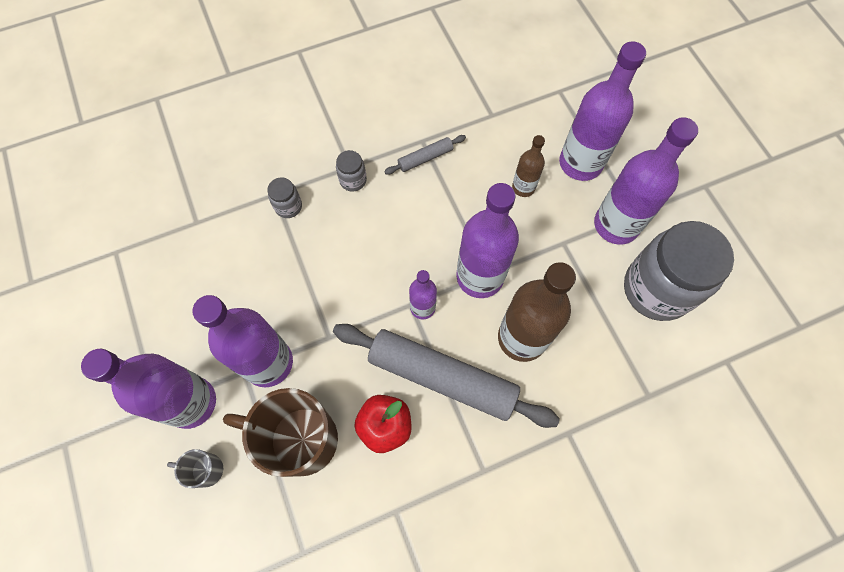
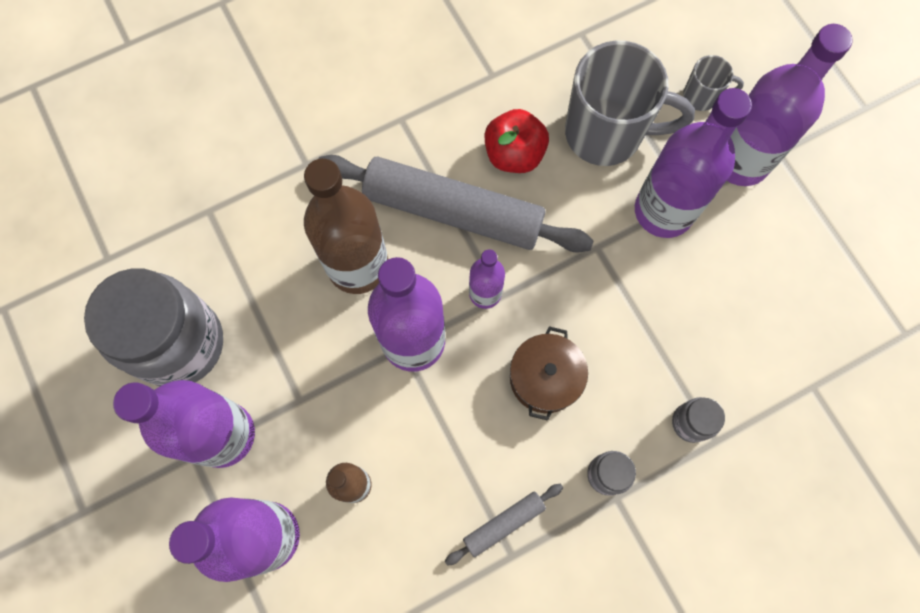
camera: 175 degrees right, 5 degrees up
(300, 439) = (606, 133): brown mug -> grey mug
(385, 243) = (545, 378): none -> brown pot

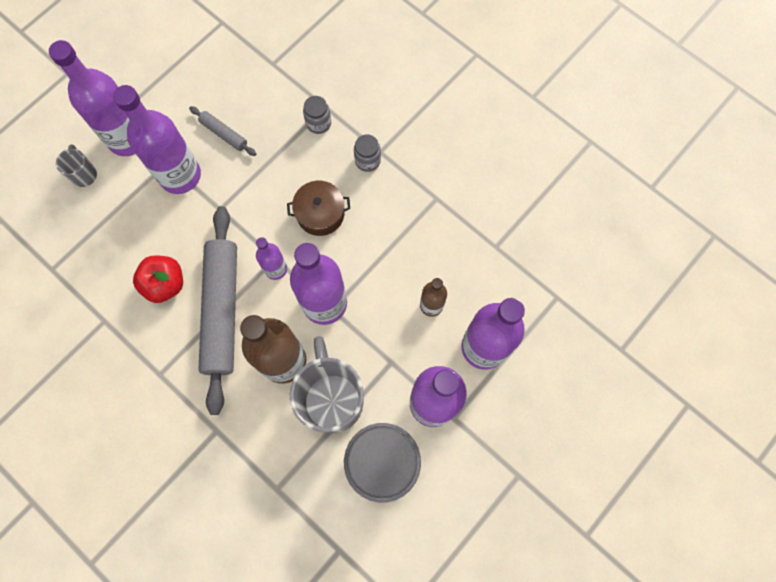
camera: 110 degrees left, 0 degrees up
(503, 524) = (419, 209): grey rolling pin -> grey rolling pin (224, 134)
(606, 133) = (131, 228): grey mug -> grey mug (332, 399)

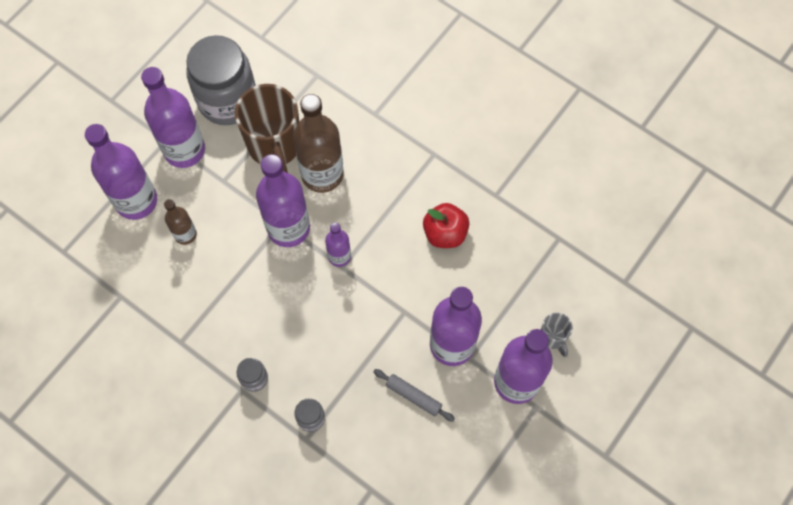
camera: 175 degrees right, 5 degrees down
(222, 310) = (386, 214): grey rolling pin -> none
(320, 214) = (300, 316): brown pot -> none
(332, 399) = (275, 146): grey mug -> brown mug

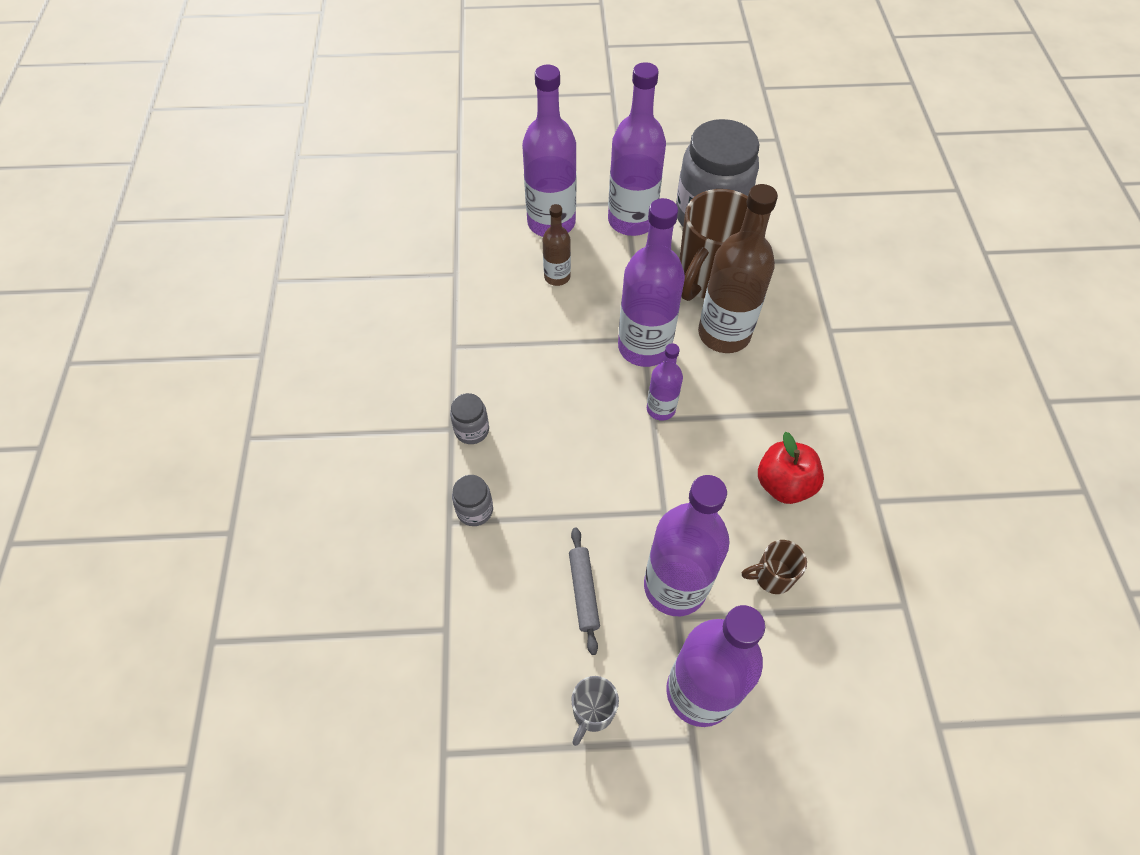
camera: 50 degrees right, 10 degrees down
(489, 289) = (772, 577): none -> brown mug
(553, 337) = (789, 692): grey mug -> grey mug (592, 712)

